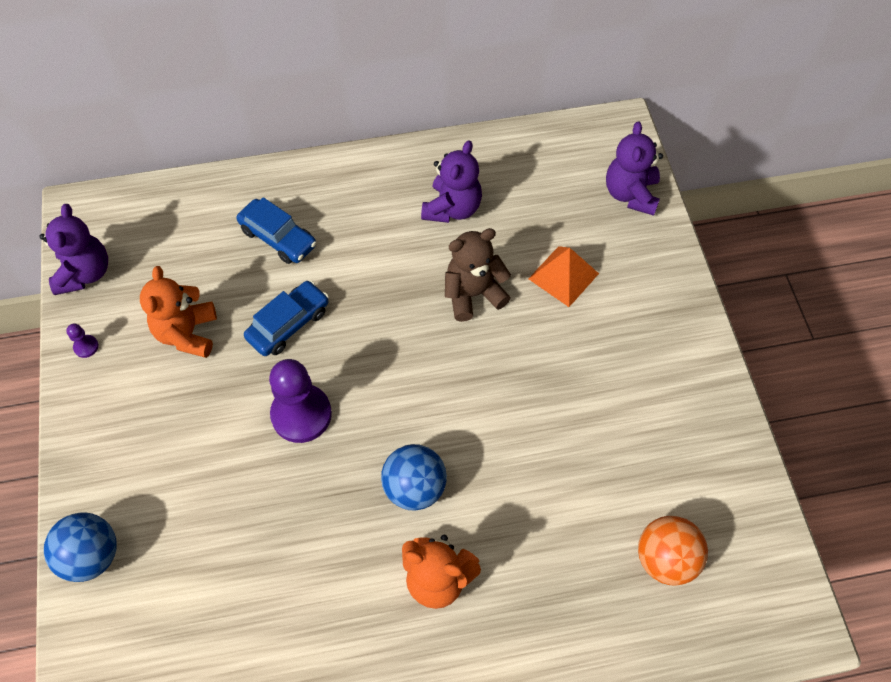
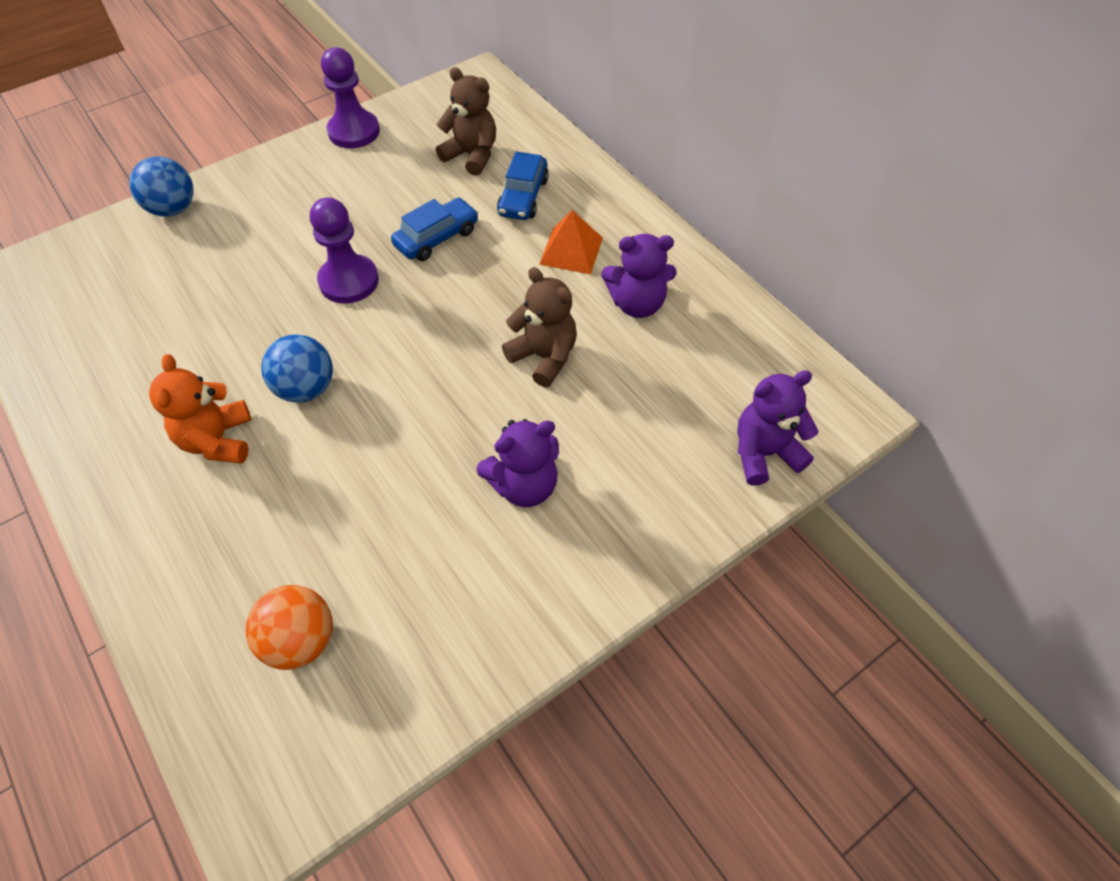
camera: 65 degrees right, 5 degrees down
(85, 273) = (421, 103): purple teddy bear -> purple teddy bear (524, 485)
(86, 347) = (354, 131): purple pawn -> purple pawn, size x2.40
(187, 333) = (395, 181): orange teddy bear -> none
(195, 257) = (471, 155): none -> brown teddy bear
(288, 324) = (436, 238): blue car -> blue car turned 60 degrees counterclockwise
(563, 276) = (611, 426): orange pyramid -> orange pyramid (571, 251)

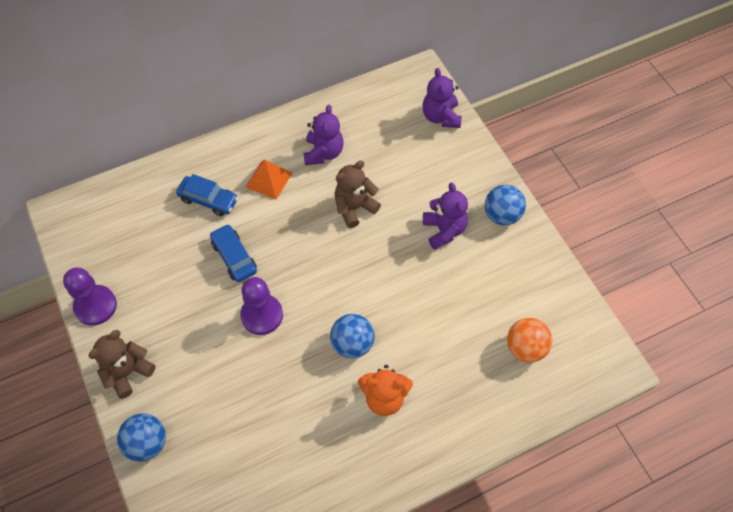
camera: 80 degrees left, 5 degrees up
(471, 155) = (153, 227): brown teddy bear -> brown teddy bear (127, 372)
(573, 576) = (502, 215): none -> blue ball

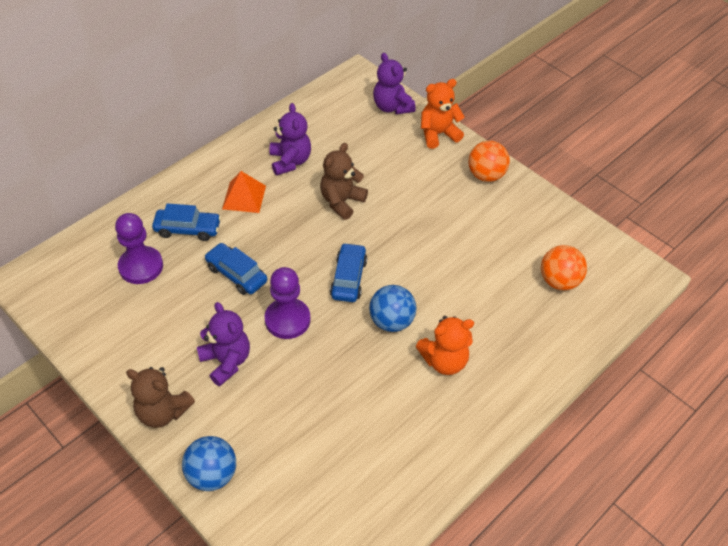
camera: 20 degrees left, 10 degrees down
(95, 306) = (101, 357): purple pawn -> purple pawn (141, 266)
(127, 372) = (163, 412): brown teddy bear -> brown teddy bear turned 90 degrees counterclockwise
(331, 289) = (348, 278): none -> blue car
(444, 230) = (437, 200): purple teddy bear -> purple teddy bear (226, 361)
(473, 158) = (438, 134): none -> orange teddy bear
(502, 215) = (486, 175): blue ball -> orange ball

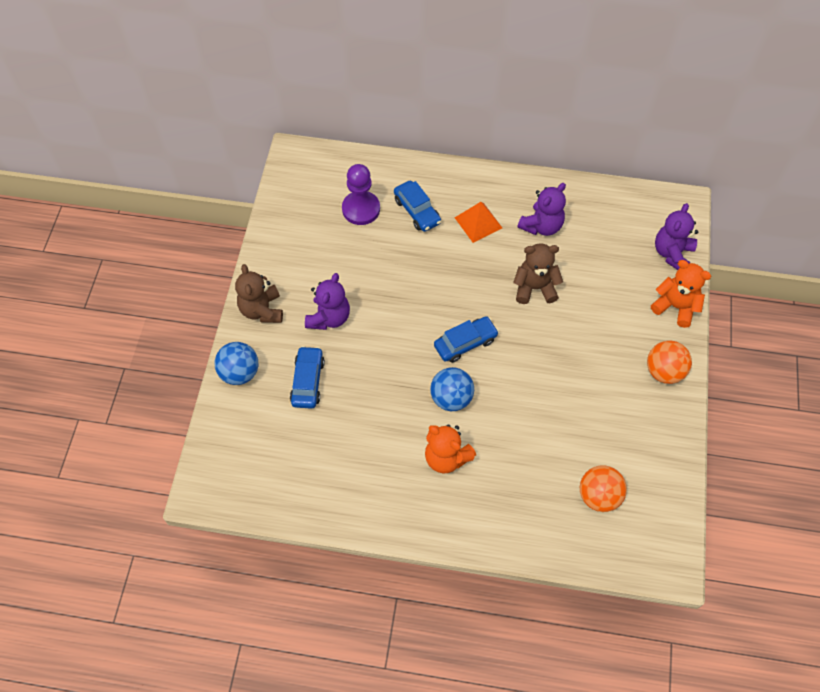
camera: 55 degrees right, 10 degrees up
(236, 274) = (405, 270): blue car -> blue car (308, 381)
(287, 320) = (394, 330): purple pawn -> none

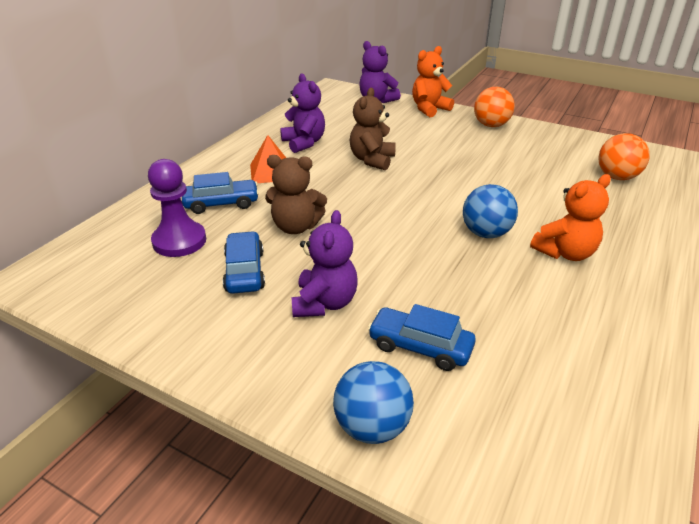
camera: 70 degrees left, 25 degrees down
(262, 310) = (268, 371): brown teddy bear -> brown teddy bear (296, 227)
(329, 317) = (324, 303): purple teddy bear -> purple teddy bear turned 60 degrees clockwise
(465, 343) = (417, 210): blue car -> blue car (244, 271)

